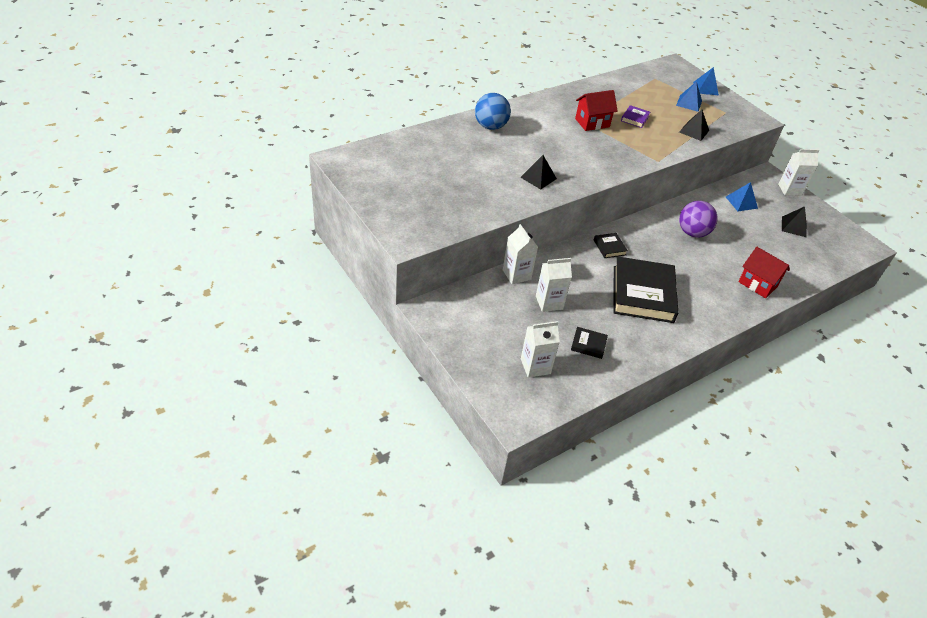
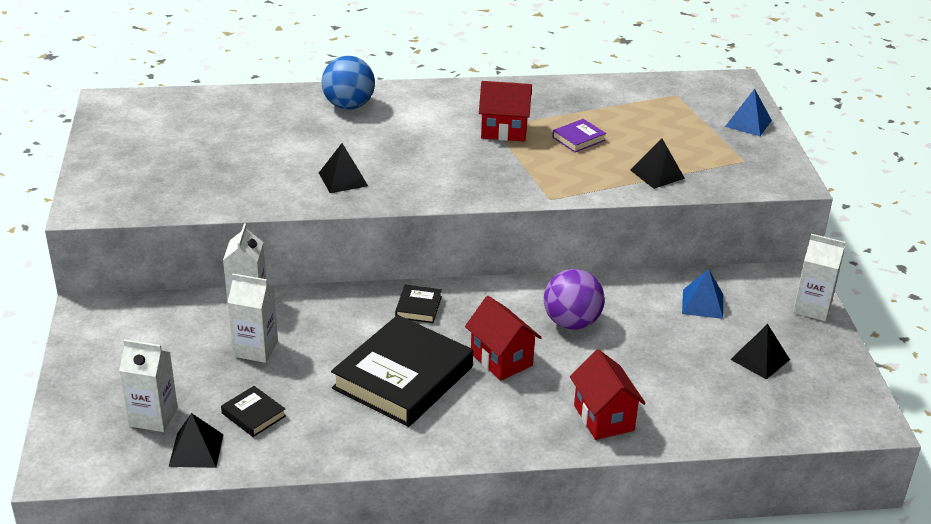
camera: 30 degrees right, 10 degrees down
(579, 378) = (196, 450): none -> black pyramid
(680, 266) = (501, 359): none -> red house
(689, 103) = (694, 136): blue pyramid -> none

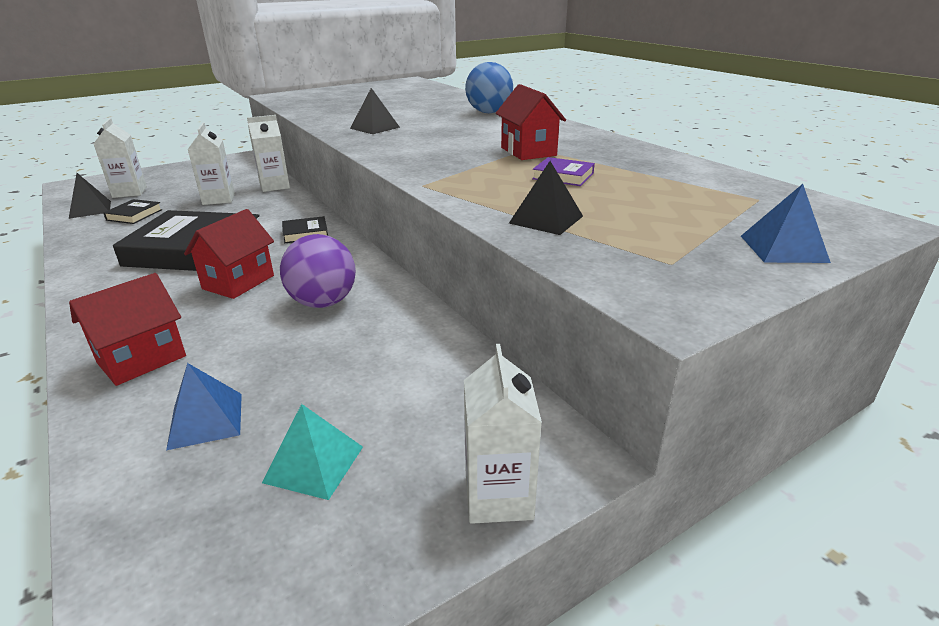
camera: 65 degrees right, 5 degrees down
(702, 303) = (424, 380): blue pyramid -> blue pyramid (206, 420)
(760, 359) = (314, 464): black pyramid -> turquoise pyramid

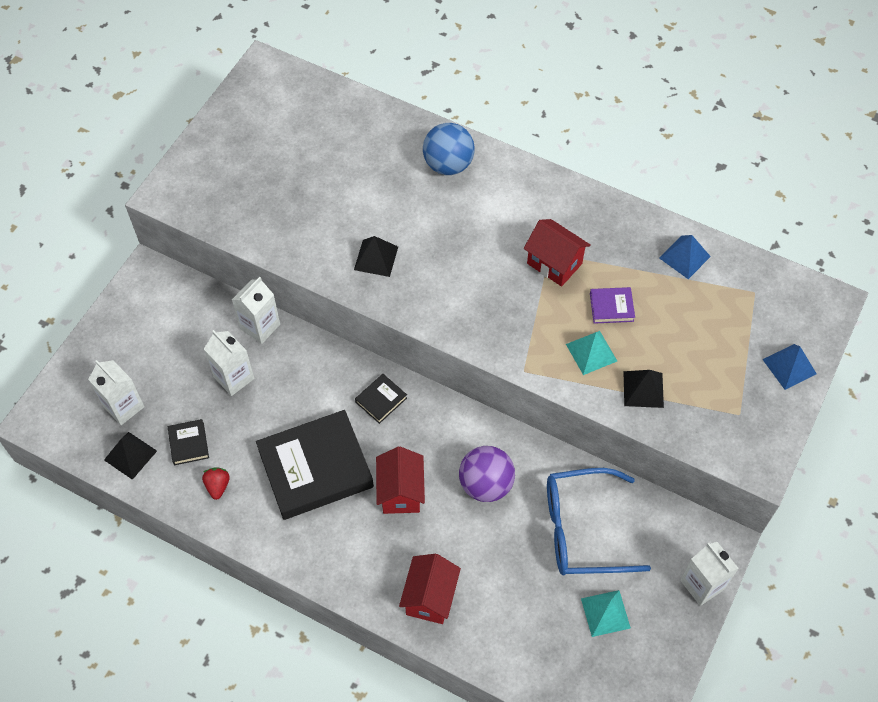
camera: 30 degrees left, 30 degrees up
(112, 237) = (217, 486): none -> red strawberry
(206, 420) = (523, 617): blue pyramid -> blue pyramid (684, 257)
(385, 371) = (583, 529): none -> blue glasses
(509, 190) = (591, 352): none -> turquoise pyramid

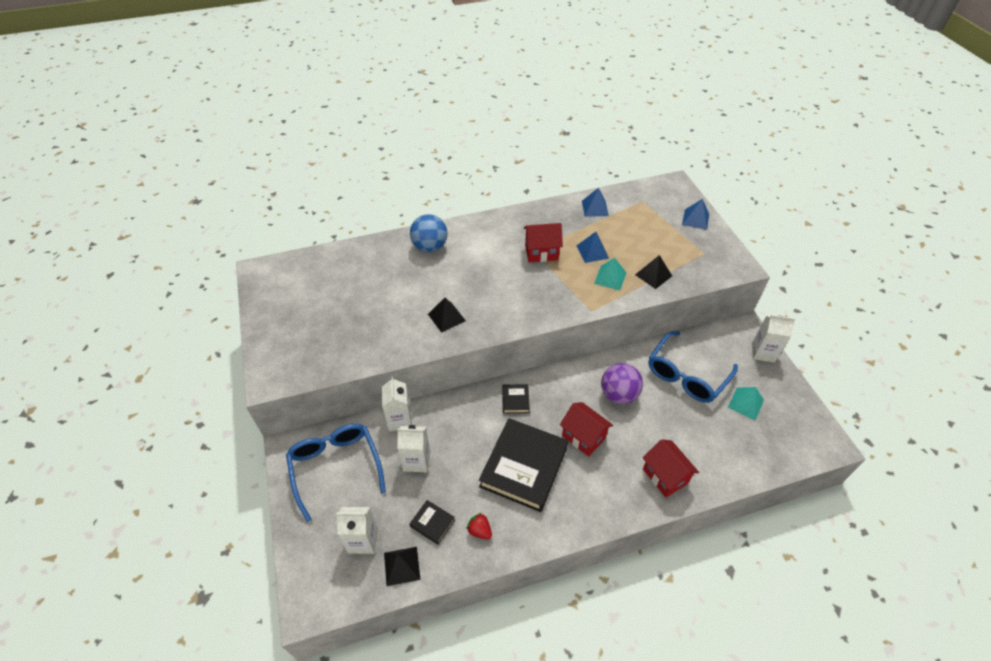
camera: 45 degrees left, 10 degrees down
(165, 324) = (336, 468): none -> blue glasses
(611, 307) = (592, 252): purple book -> blue pyramid

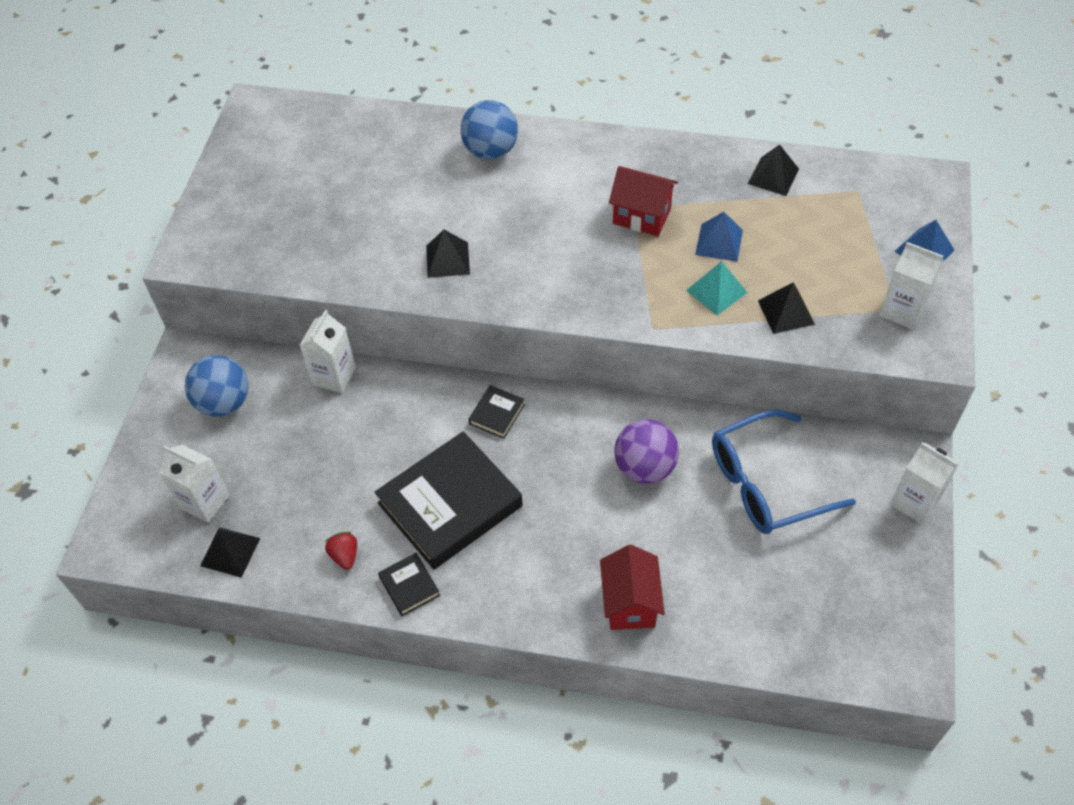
camera: 30 degrees right, 5 degrees up
(336, 468) = (224, 403): blue glasses -> blue ball
(416, 461) = (323, 436): white carton -> white carton (902, 310)
(432, 523) = (295, 520): black book -> black book (409, 586)
(583, 437) = (555, 502): red house -> none
(595, 208) = (773, 176): blue pyramid -> black pyramid
(746, 403) = (826, 561): turquoise pyramid -> none

